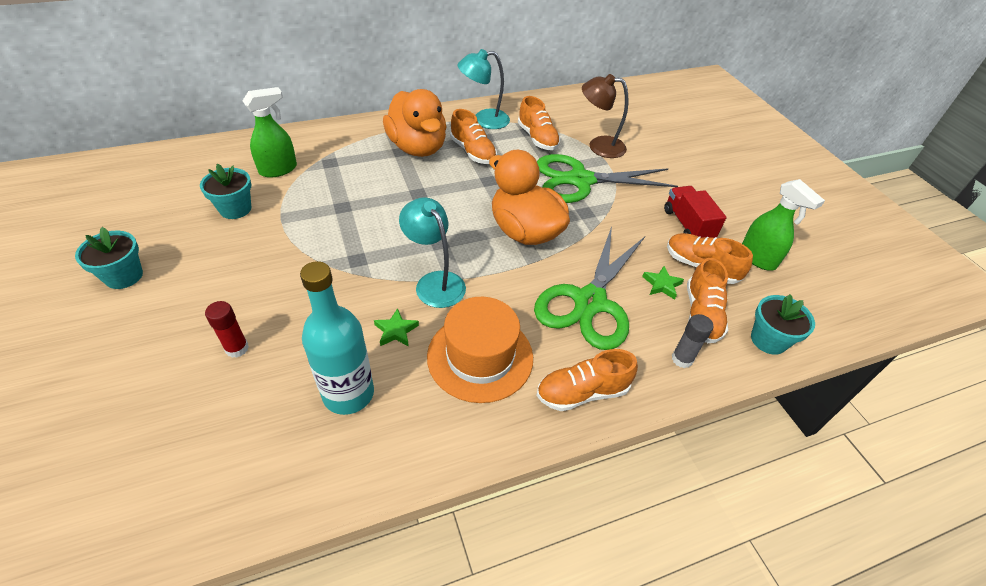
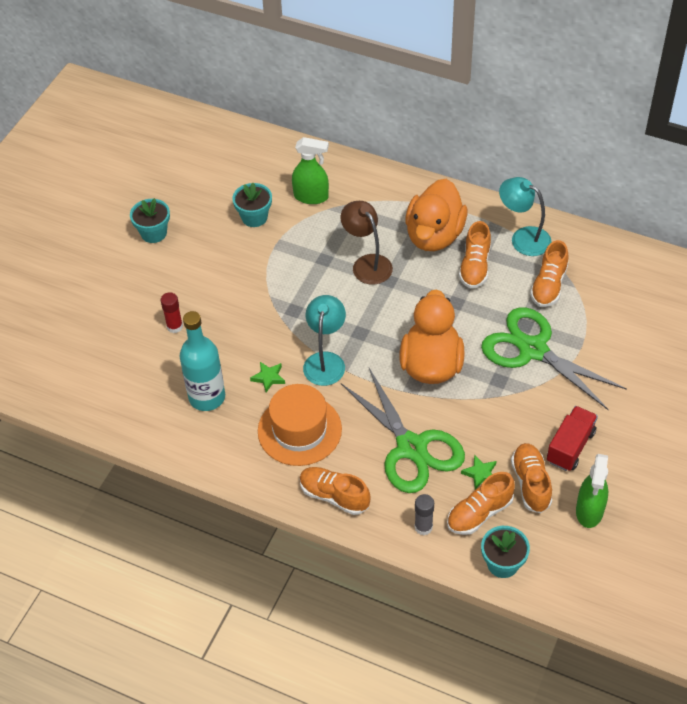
camera: 50 degrees right, 5 degrees up
(590, 302) = (411, 447): green scissors -> green scissors turned 105 degrees counterclockwise
(599, 146) = (596, 327): brown lamp -> brown lamp (367, 263)

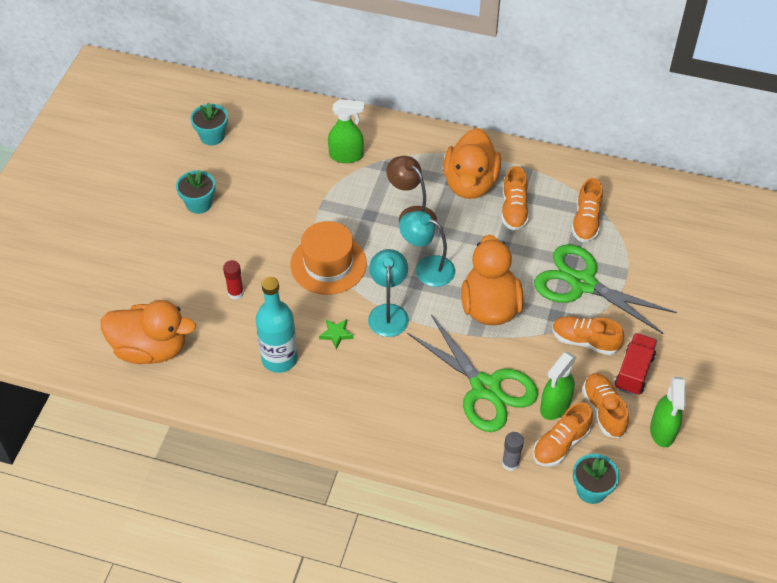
camera: 10 degrees left, 0 degrees up
(81, 375) = (151, 349): none -> orange duck
(254, 217) = (295, 180): turquoise flower pot -> turquoise flower pot (212, 136)
(299, 430) = (375, 382): orange hat -> orange hat (328, 264)
(334, 496) = (420, 442): orange shoe -> orange shoe (585, 341)
(480, 473) = (555, 406): green star -> green spray bottle
(523, 238) = (554, 178): turquoise lamp -> turquoise lamp (427, 268)

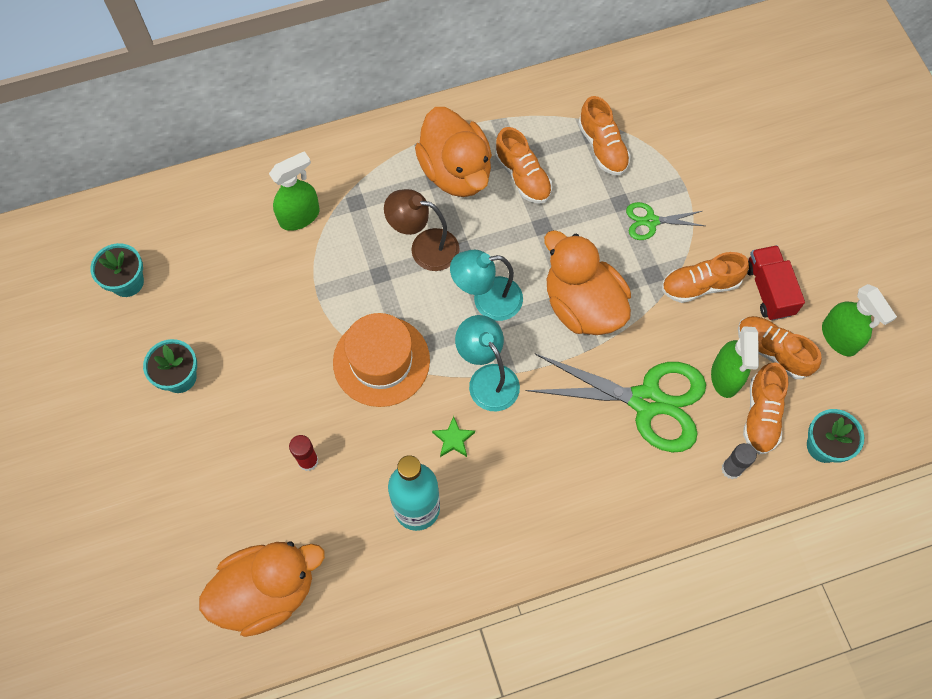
camera: 35 degrees left, 15 degrees up
(582, 283) = (651, 221): green scissors -> green scissors, size x0.48

